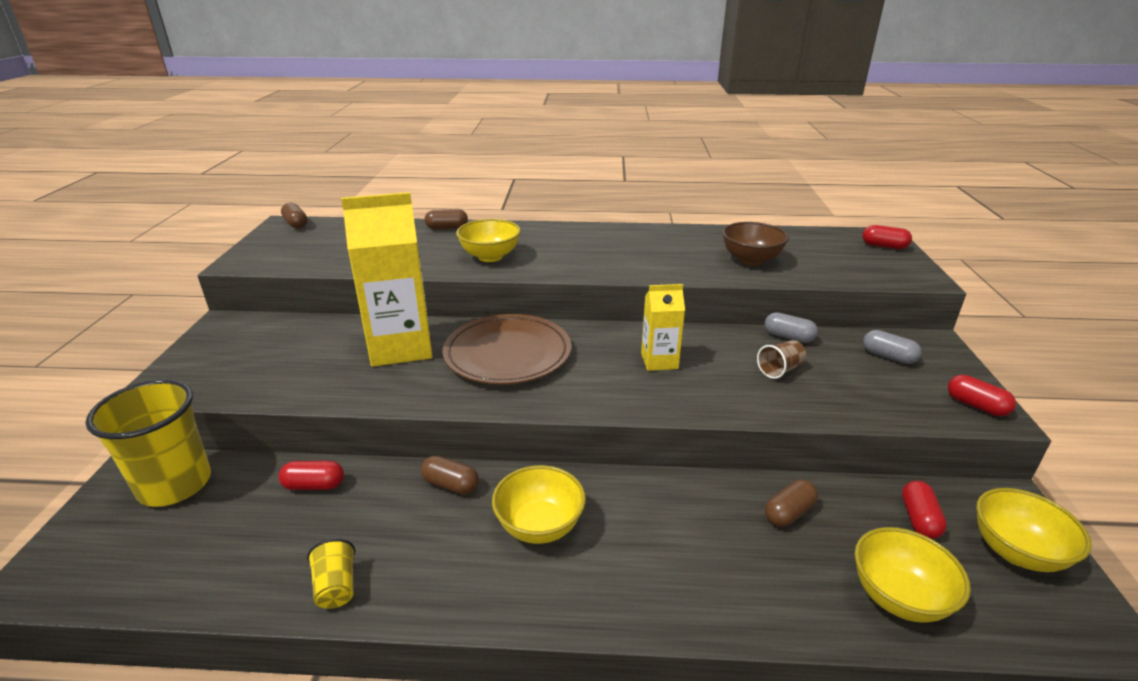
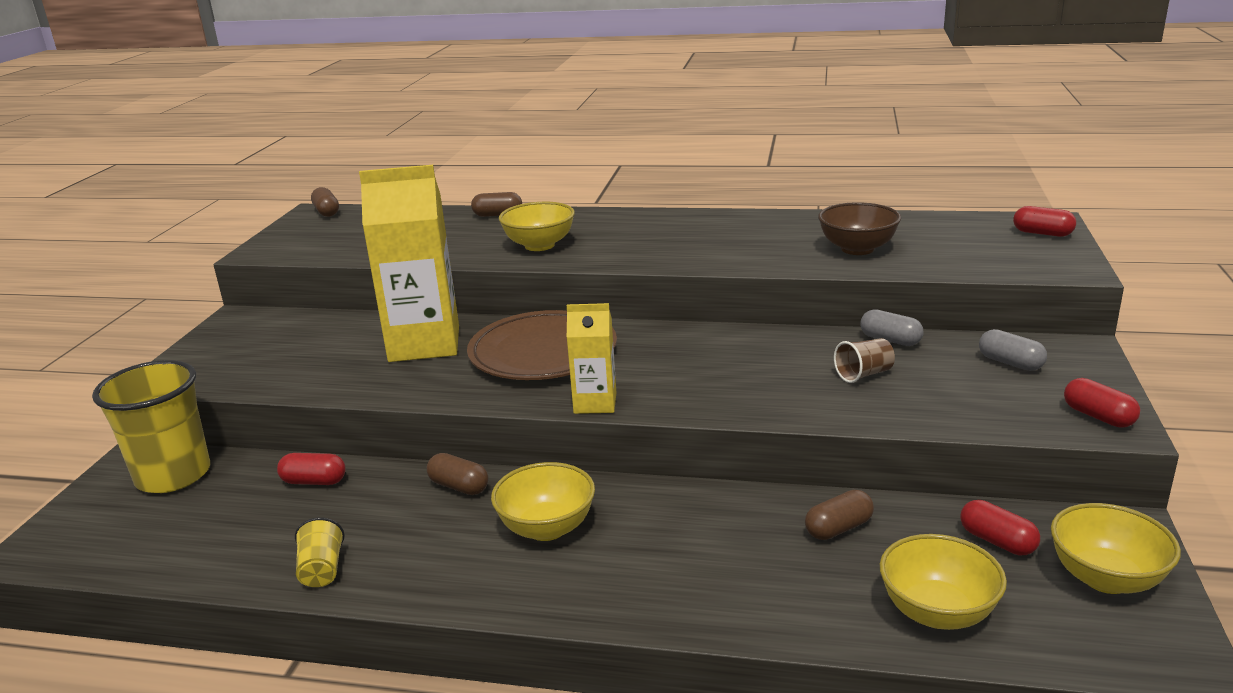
camera: 10 degrees right, 5 degrees down
(659, 361) = (719, 362): yellow carton -> yellow carton (595, 403)
(919, 519) = (997, 541): red capsule -> red capsule turned 60 degrees counterclockwise

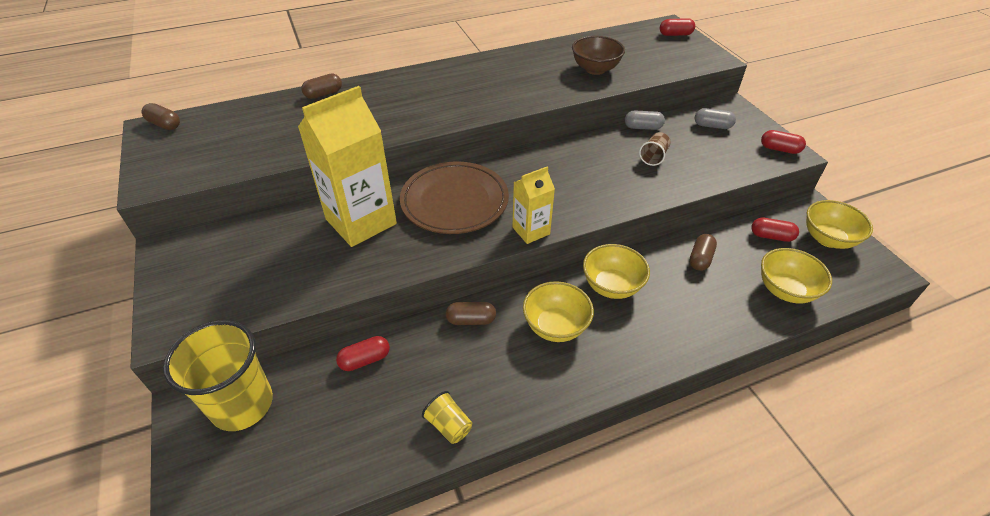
camera: 35 degrees left, 20 degrees up
(539, 245) = (390, 116): yellow bowl -> yellow bowl (612, 286)

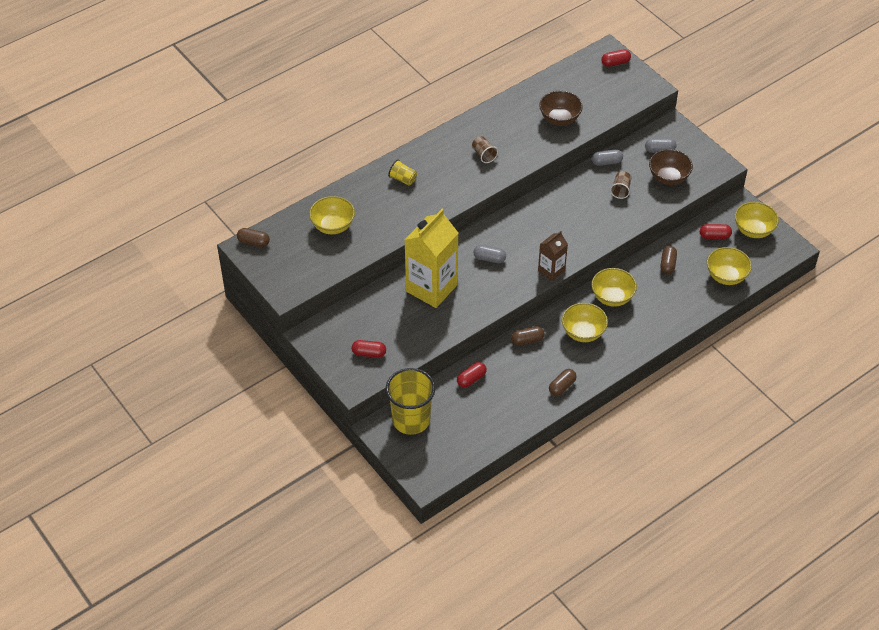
camera: 15 degrees left, 5 degrees up
(268, 124) = (333, 226): none -> yellow bowl
(323, 94) = (356, 188): brown capsule -> brown capsule (562, 386)
(449, 425) = (539, 403): yellow cup -> yellow cup (403, 179)
(454, 201) = (489, 258): brown plate -> grey capsule
(490, 87) = (484, 155): none -> brown cup
(531, 231) = (551, 271): yellow carton -> brown carton
(719, 154) = (668, 178): none -> brown bowl
(779, 149) = (712, 164): red capsule -> red capsule (369, 353)

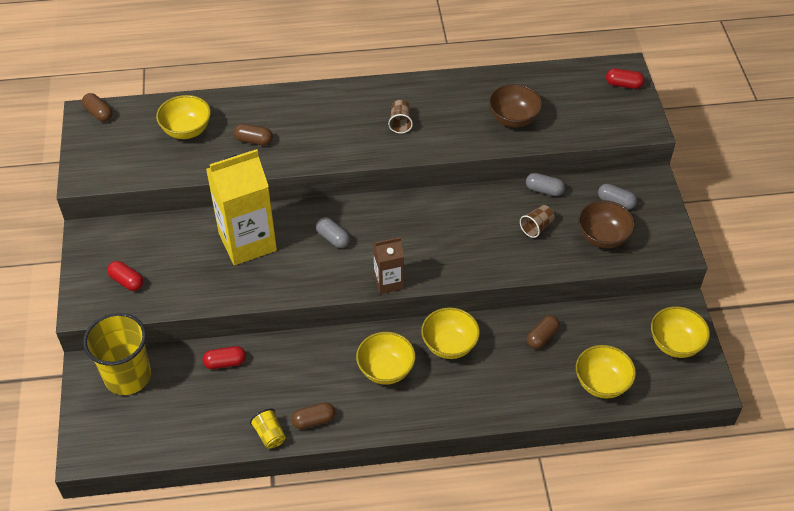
camera: 30 degrees right, 0 degrees up
(403, 179) = (296, 113): yellow cup -> yellow cup (270, 435)
(527, 340) = (318, 348): brown capsule -> brown capsule (254, 140)
(714, 236) = (622, 329): red capsule -> none

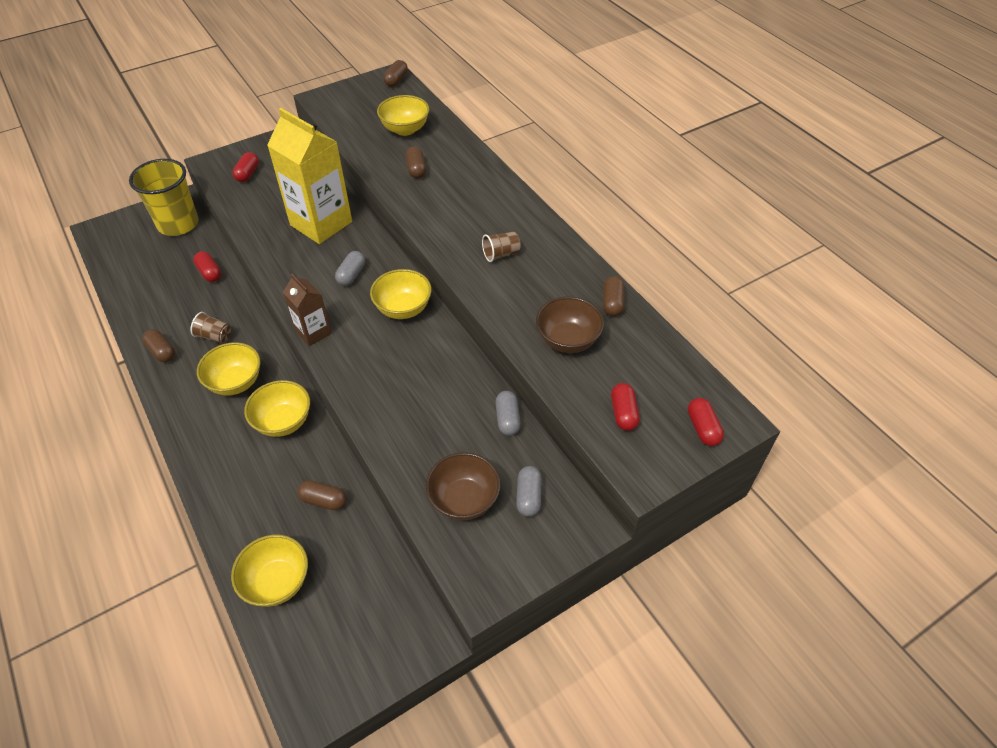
camera: 65 degrees right, 0 degrees up
(270, 435) = (139, 328): yellow cup -> none
(490, 82) = (612, 303): none -> brown capsule
(536, 227) = (447, 429): brown cup -> brown cup (214, 336)
(593, 116) = (623, 413): none -> red capsule
(675, 344) = (365, 649): yellow bowl -> yellow bowl (403, 309)

